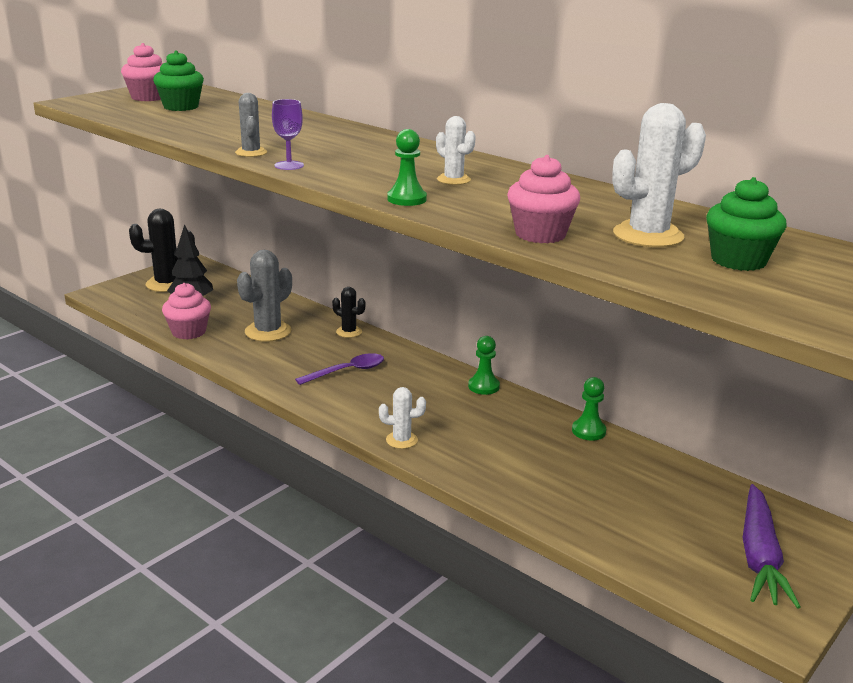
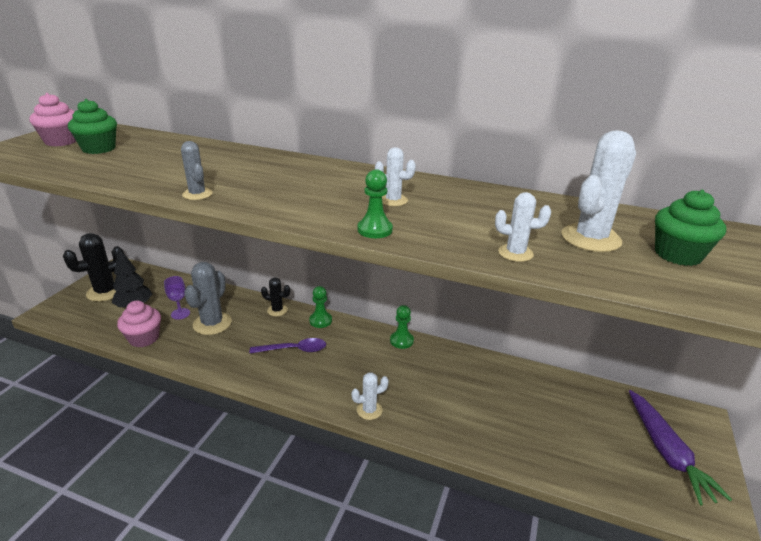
camera: 20 degrees left, 5 degrees up
(289, 165) = (242, 205): purple goblet -> purple goblet (180, 314)
(347, 371) = (294, 350): purple spoon -> purple spoon turned 45 degrees clockwise
(540, 234) = (515, 253): pink cupcake -> white cactus
(588, 431) = (494, 365): green pawn -> green pawn (320, 321)

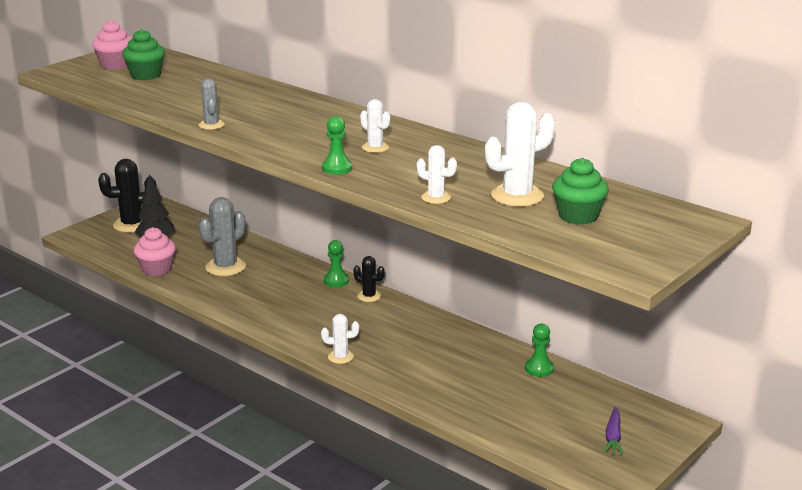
camera: 20 degrees right, 5 degrees down
(180, 314) = (198, 254): purple goblet -> none
(277, 310) = (296, 265): black cactus -> black cactus (369, 296)
(294, 350) = (295, 300): purple spoon -> none
(401, 341) = (411, 310): green pawn -> green pawn (539, 369)
(666, 452) = (613, 437): purple carrot -> purple carrot, size x0.56

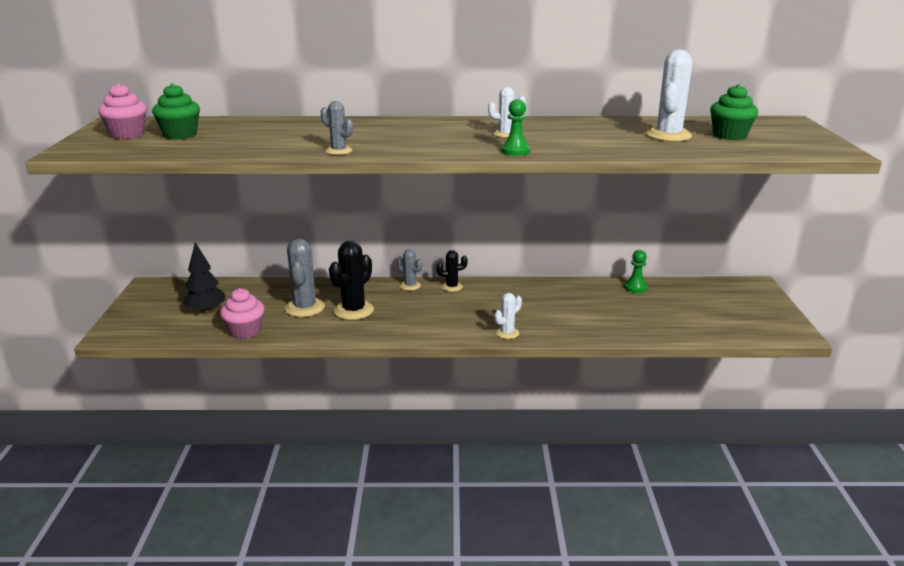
camera: 40 degrees left, 0 degrees up
(132, 224) = (158, 307): black cactus -> black cactus (353, 310)
(336, 281) = (410, 286): green pawn -> grey cactus
(436, 197) = (628, 149): white cactus -> none
(613, 437) = (743, 308): purple carrot -> none

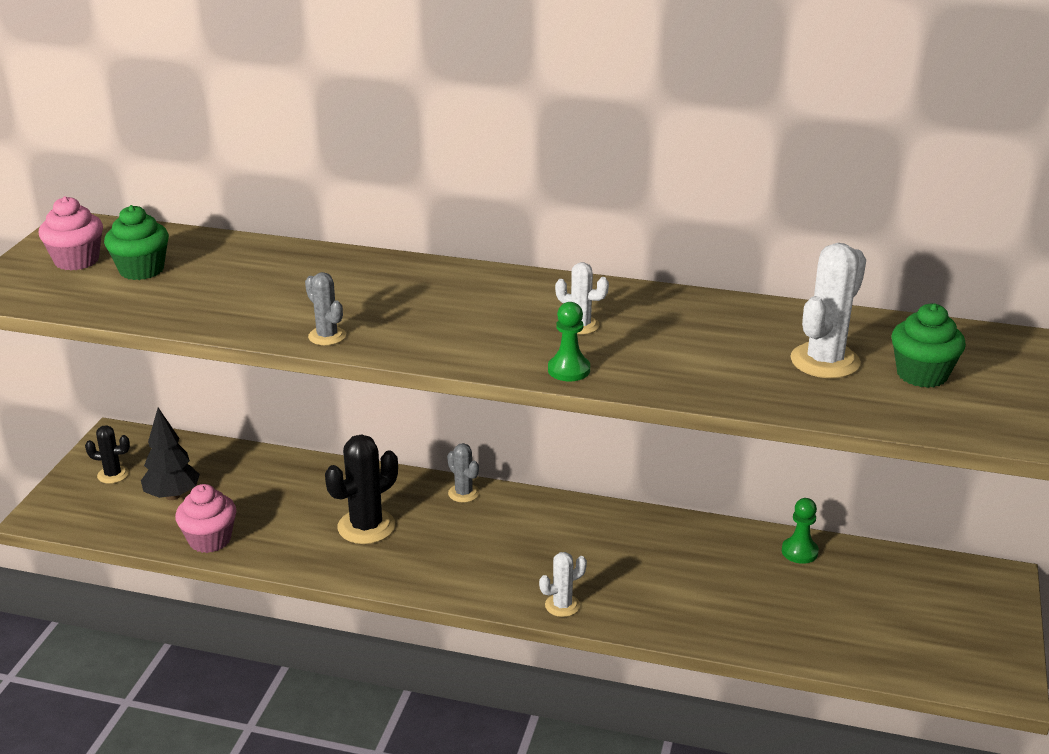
camera: 15 degrees right, 5 degrees up
(305, 308) = (302, 511): grey cactus -> none
(452, 287) = (522, 505): black cactus -> black cactus (113, 475)

